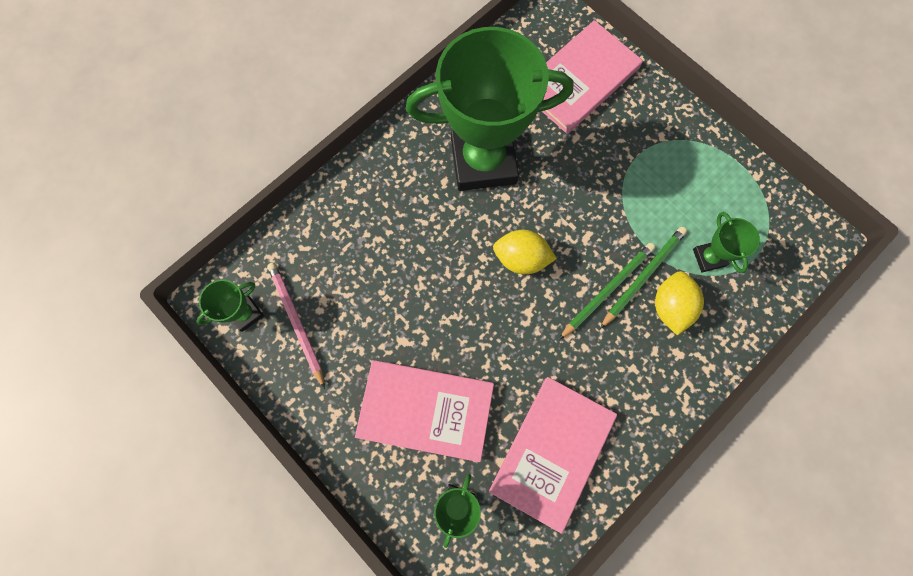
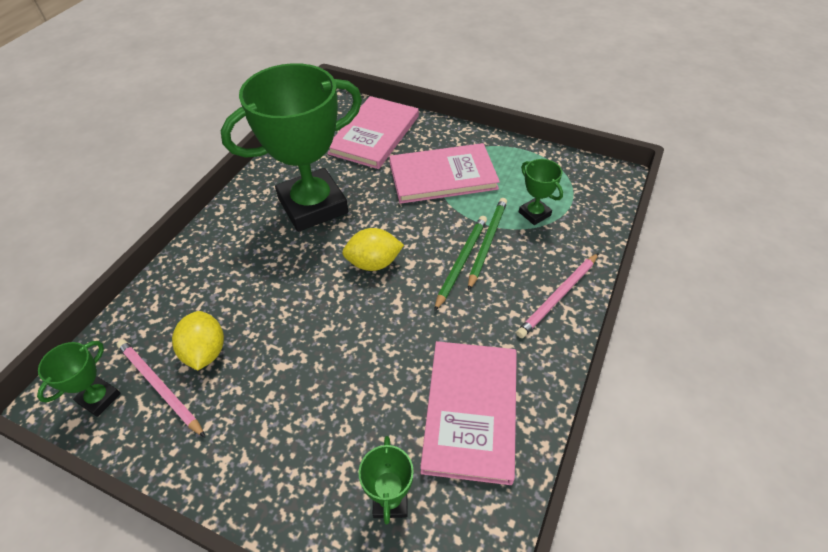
camera: 20 degrees left, 25 degrees down
(425, 410) = (324, 420): pink book -> pink book (442, 176)
(670, 306) = (521, 256): yellow lemon -> yellow lemon (205, 352)
(685, 367) = (558, 296): none -> pink pencil

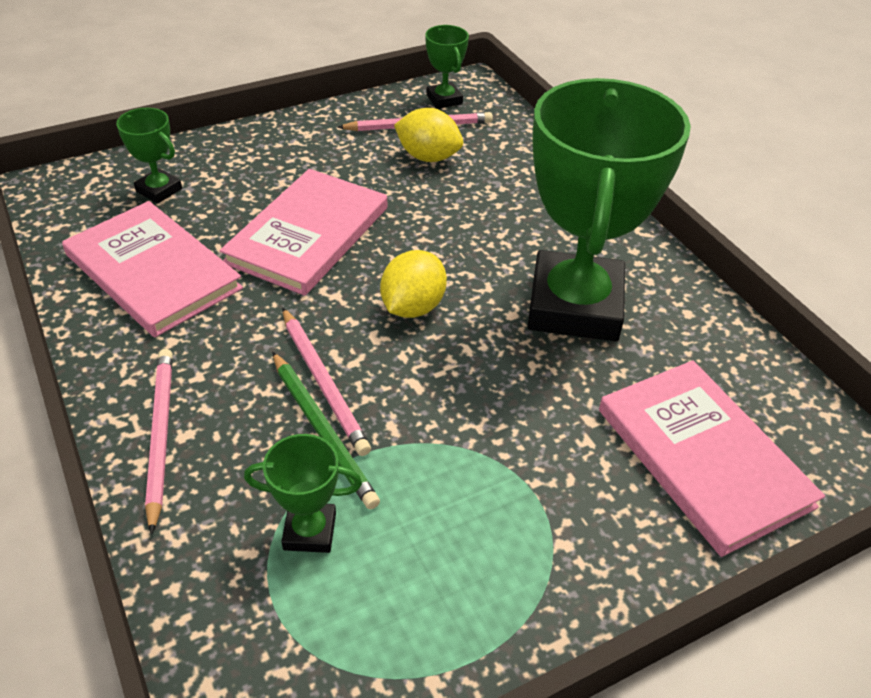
camera: 125 degrees right, 5 degrees down
(442, 176) = (510, 477): pink book -> pink book (308, 235)
(461, 262) = (323, 382): green pencil -> pink pencil

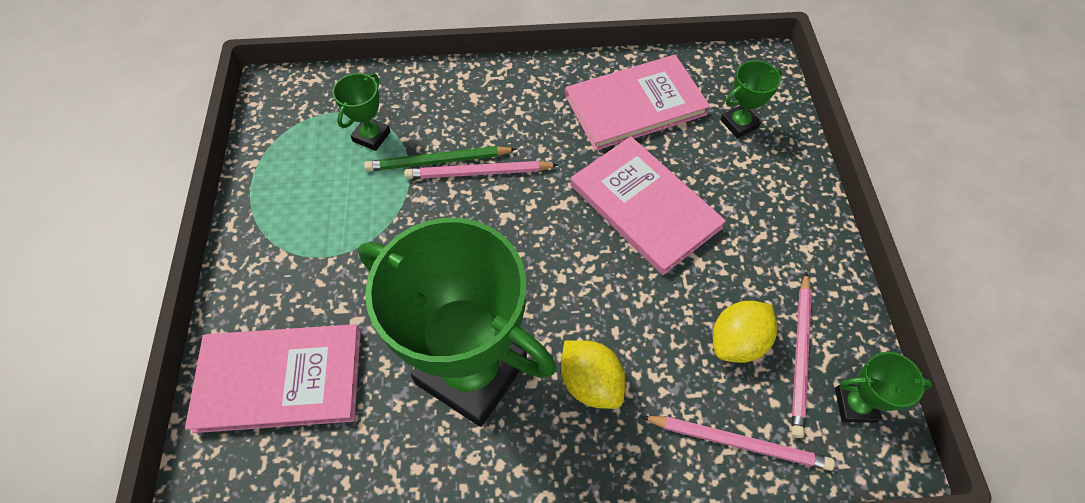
camera: 115 degrees right, 15 degrees up
(160, 435) = (479, 86): pink pencil -> pink pencil (738, 442)
(413, 307) = (526, 250): yellow lemon -> yellow lemon (590, 382)

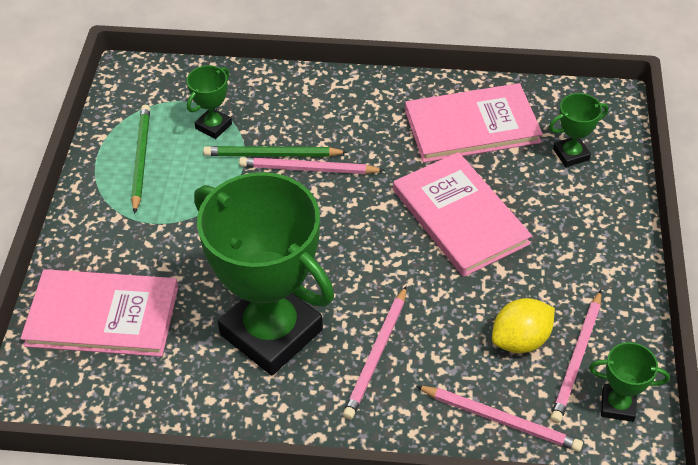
camera: 10 degrees right, 10 degrees down
(299, 183) = (141, 158): none -> green pencil
(590, 382) = (377, 355): yellow lemon -> pink pencil

